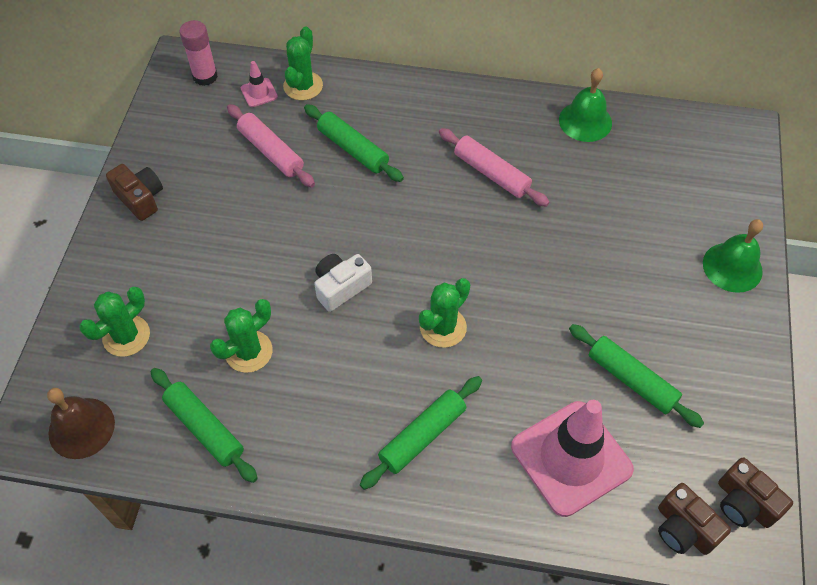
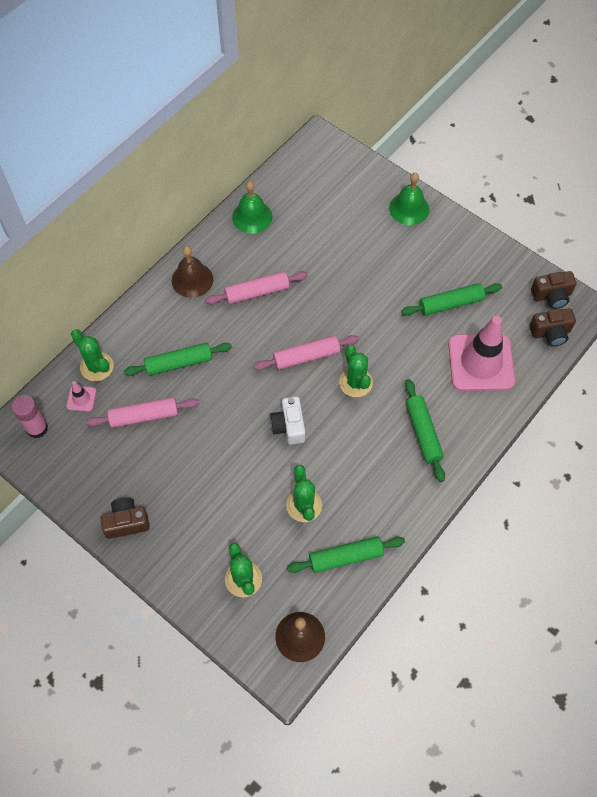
camera: 60 degrees left, 5 degrees up
(442, 260) = (306, 356): none -> pink rolling pin
(462, 110) = (192, 280): none -> brown bell

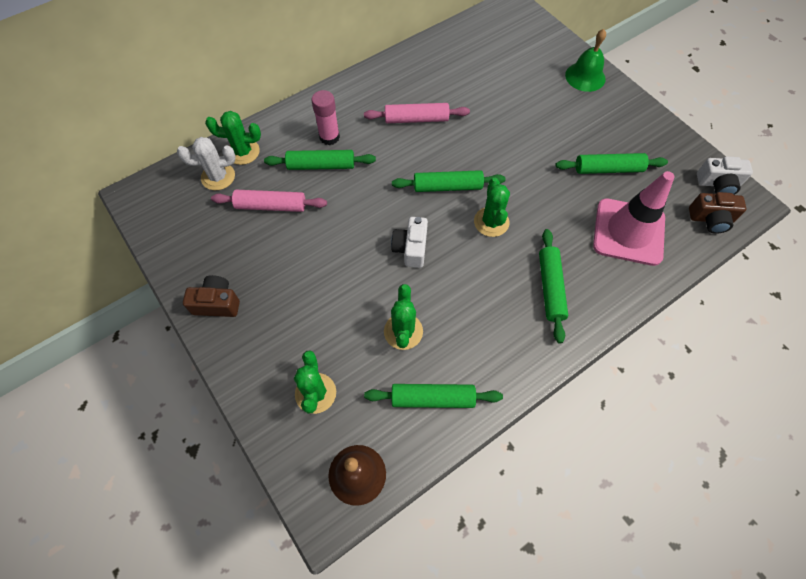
camera: 15 degrees right, 0 degrees up
(37, 428) = (166, 194): pink glue stick -> pink glue stick (329, 137)
(81, 398) = (218, 177): pink traffic cone -> white cactus
(97, 367) = (243, 152): green cactus -> green cactus turned 60 degrees counterclockwise
(192, 280) = (358, 96): brown bell -> none
(252, 216) = (431, 55): green bell -> none
(306, 356) = (447, 187): pink rolling pin -> green rolling pin
(551, 296) = (718, 184): brown camera -> white camera

